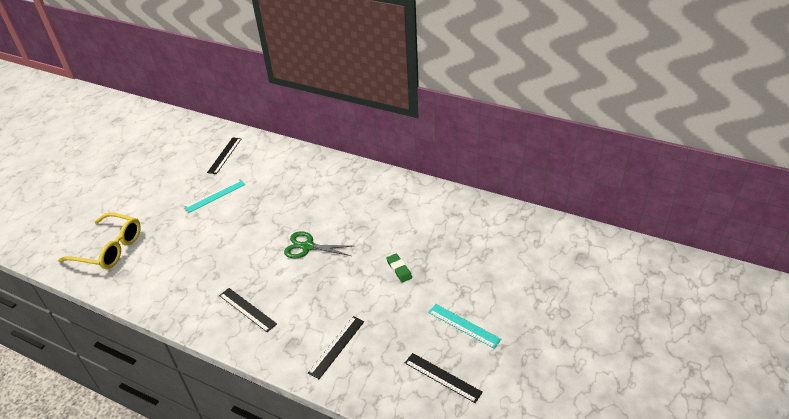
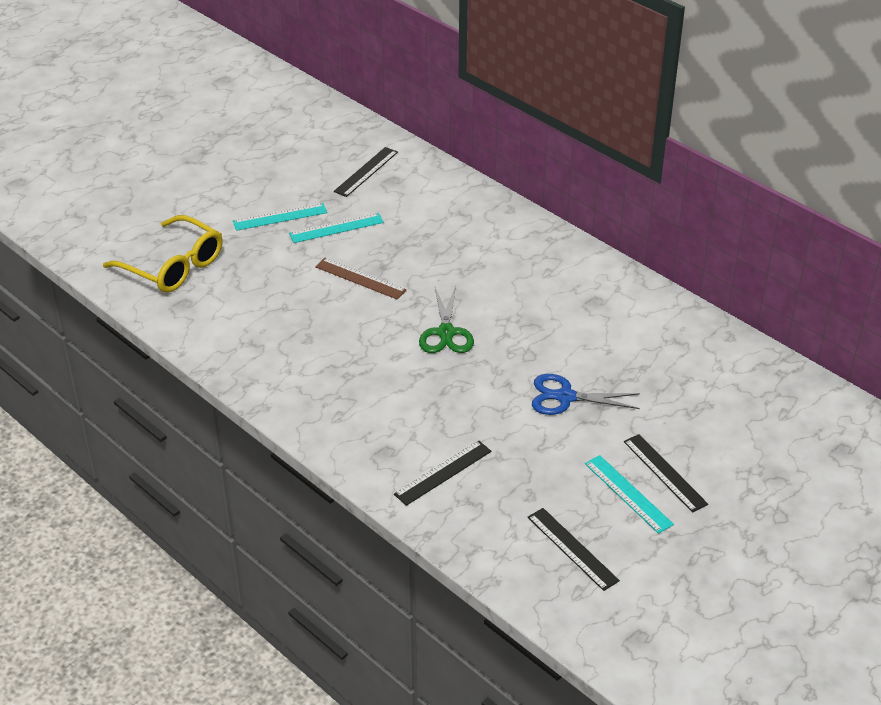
camera: 15 degrees right, 0 degrees up
(175, 197) = (280, 217): none -> turquoise ruler
(240, 225) = (360, 278): none -> brown ruler
(247, 309) = (337, 394): black ruler -> black ruler (664, 472)
(307, 247) = (446, 333): green scissors -> green scissors turned 120 degrees counterclockwise
(399, 269) = (565, 397): green eraser -> blue scissors

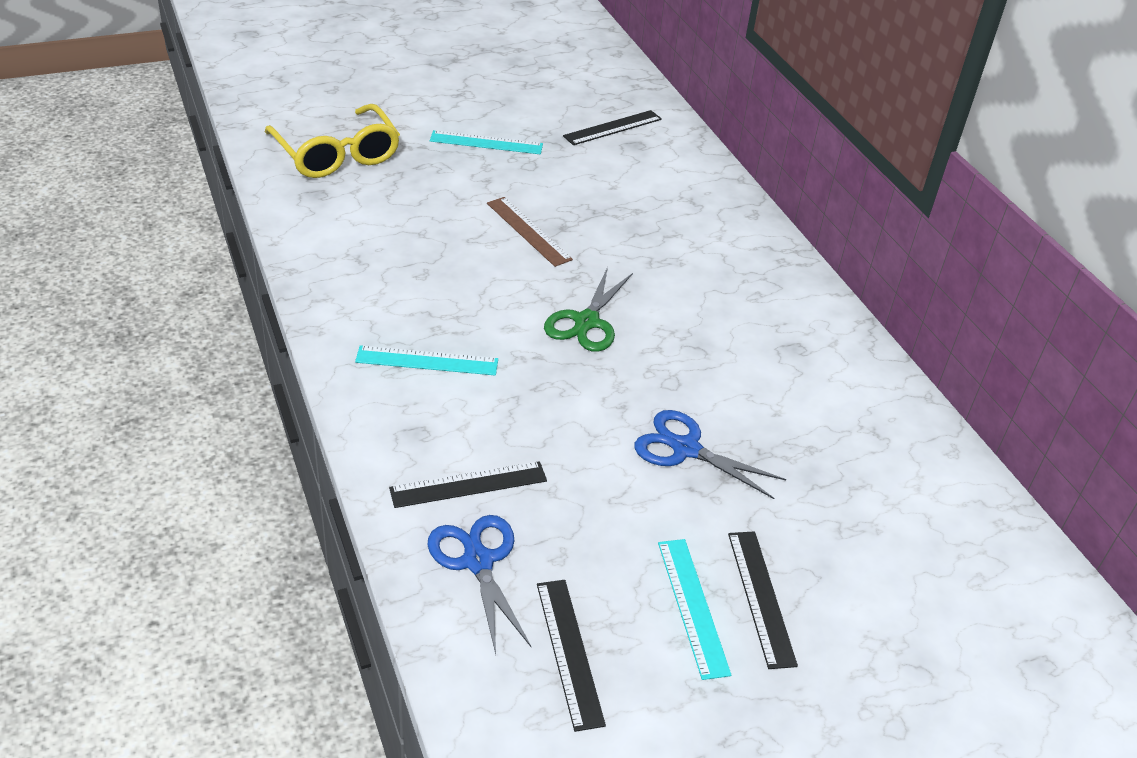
camera: 20 degrees right, 0 degrees up
(336, 228) = (539, 172): turquoise ruler -> turquoise ruler (427, 361)
(482, 517) = (478, 561): none -> blue scissors

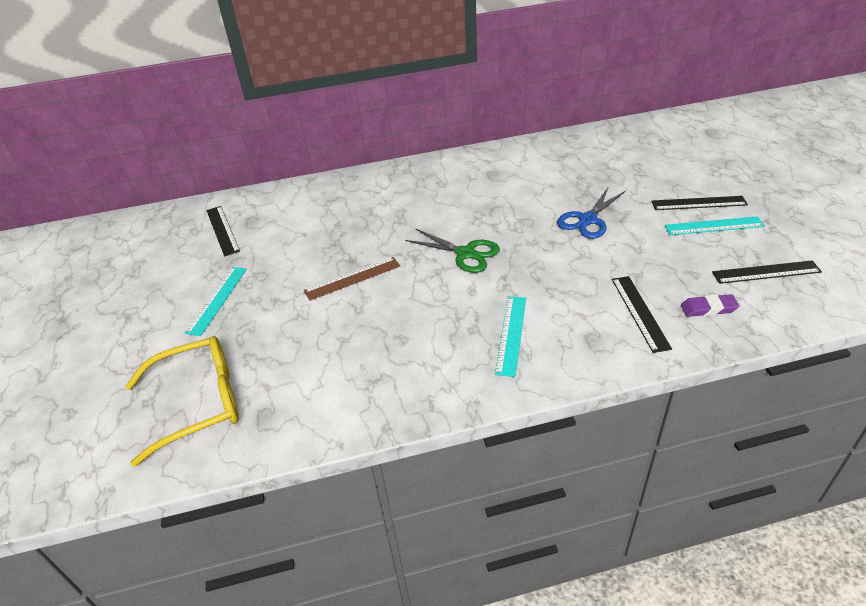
camera: 75 degrees left, 0 degrees up
(478, 561) = (708, 308): blue scissors -> purple eraser

